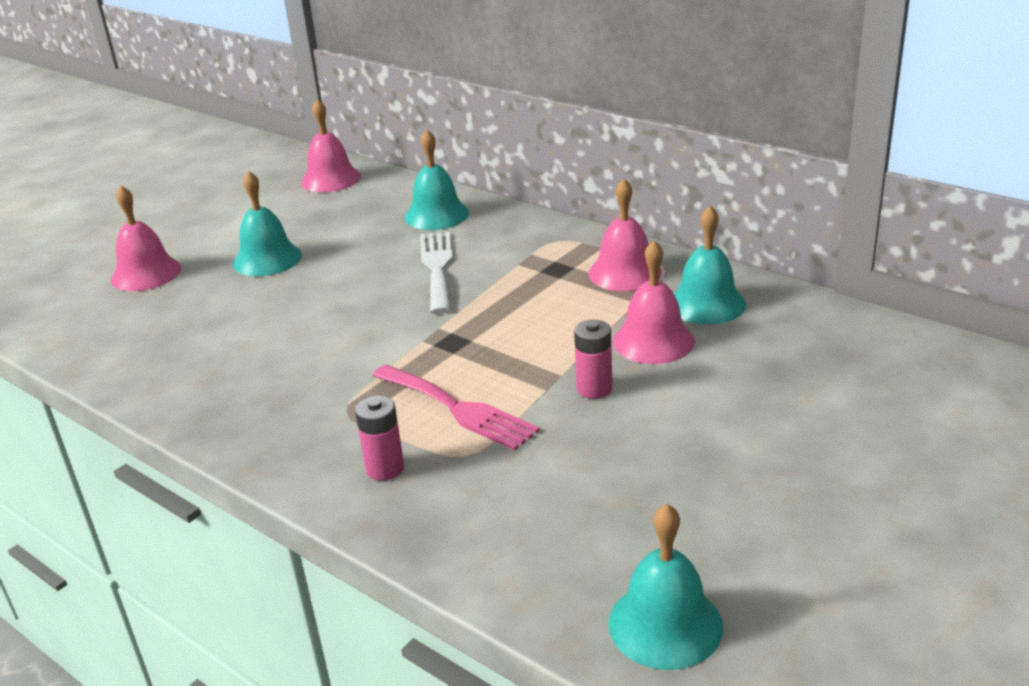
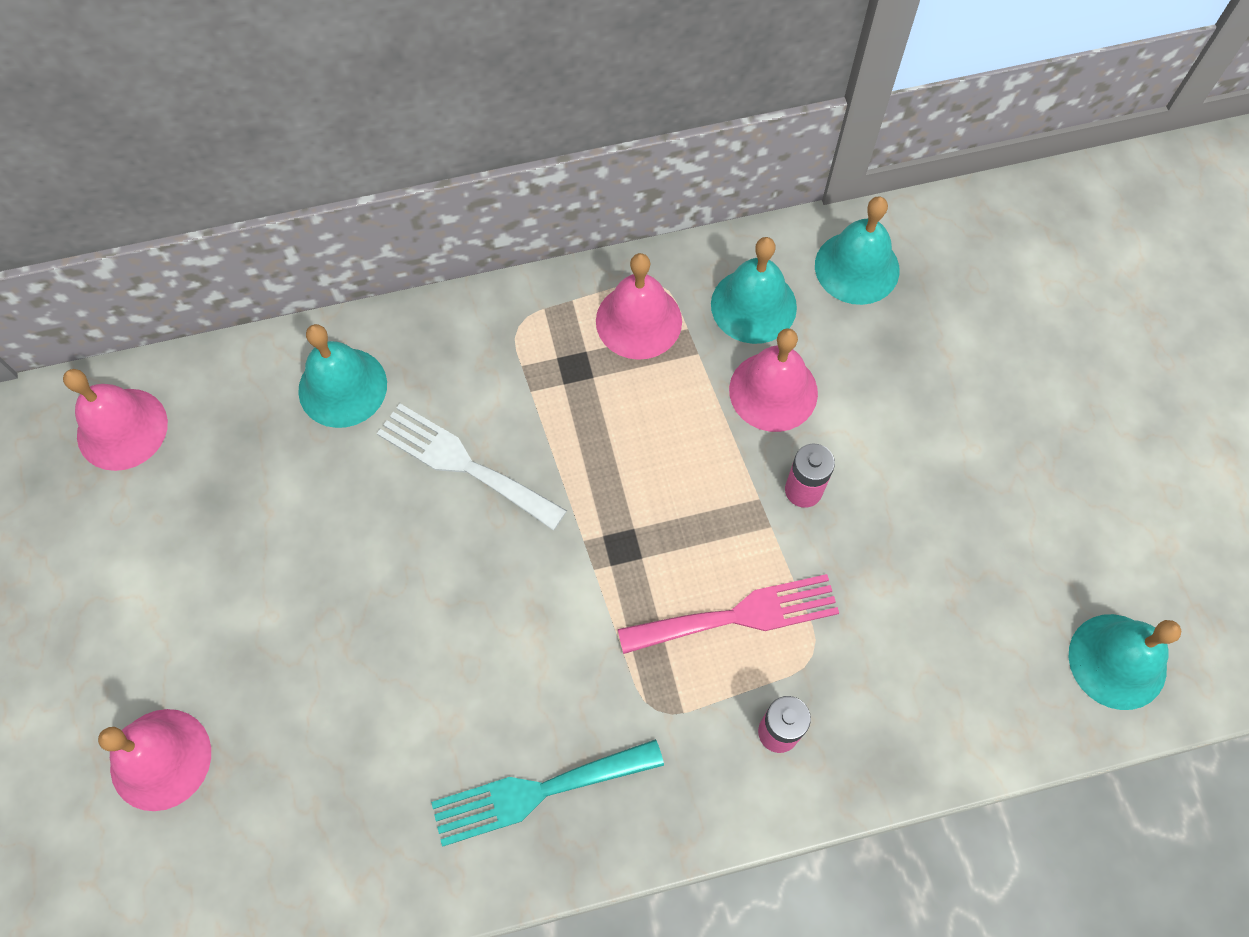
camera: 55 degrees left, 35 degrees up
(238, 394) = (537, 792): none -> turquoise fork
(267, 259) = (265, 611): turquoise bell -> turquoise bell (857, 267)

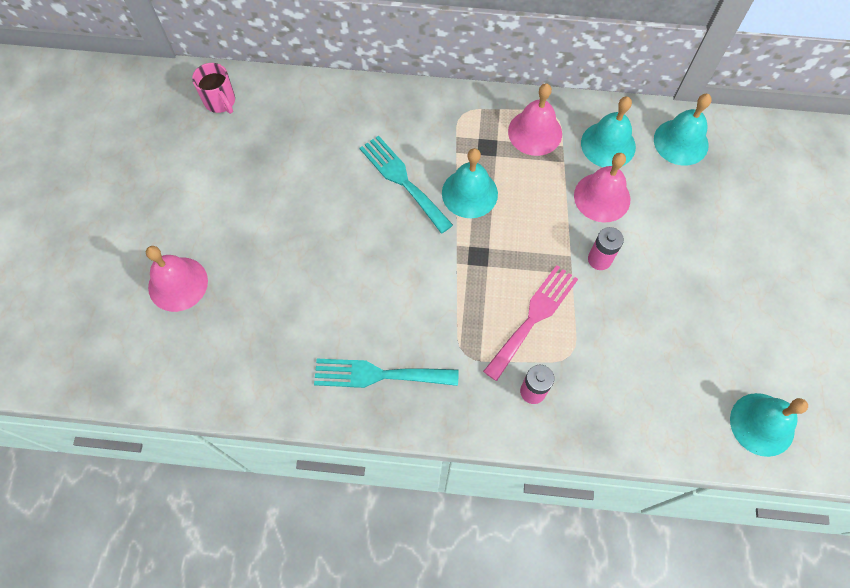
camera: 20 degrees right, 0 degrees up
(122, 429) = (220, 102): pink bell -> pink mug
(342, 387) = (349, 117): turquoise bell -> turquoise bell (469, 193)
(463, 464) = (402, 180): white fork -> turquoise fork
(739, 615) = (533, 317): pink fork -> pink fork turned 60 degrees counterclockwise

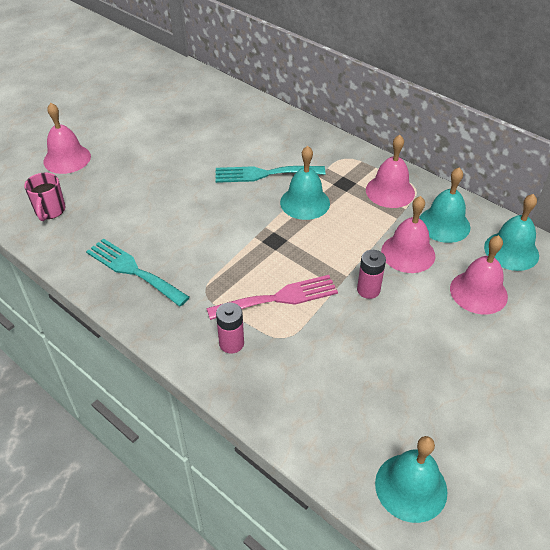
camera: 35 degrees right, 20 degrees down
(220, 102) = (190, 86): pink mug -> pink mug (50, 211)
(402, 180) = (264, 174): turquoise fork -> turquoise fork turned 90 degrees counterclockwise
(685, 204) = (478, 292): none -> pink bell

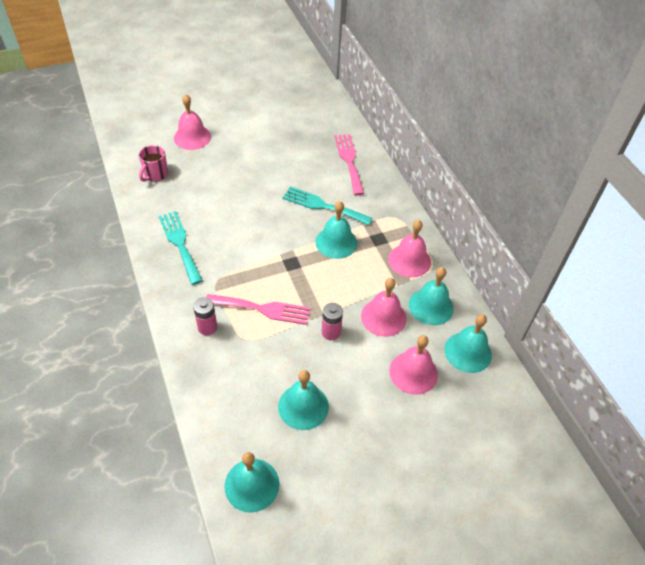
camera: 25 degrees right, 5 degrees up
(258, 124) = (349, 161): none -> pink fork
(399, 376) = (303, 406): none -> turquoise bell

